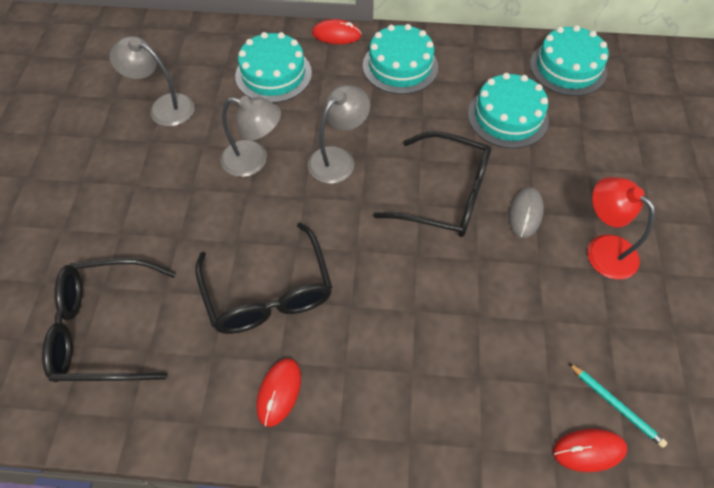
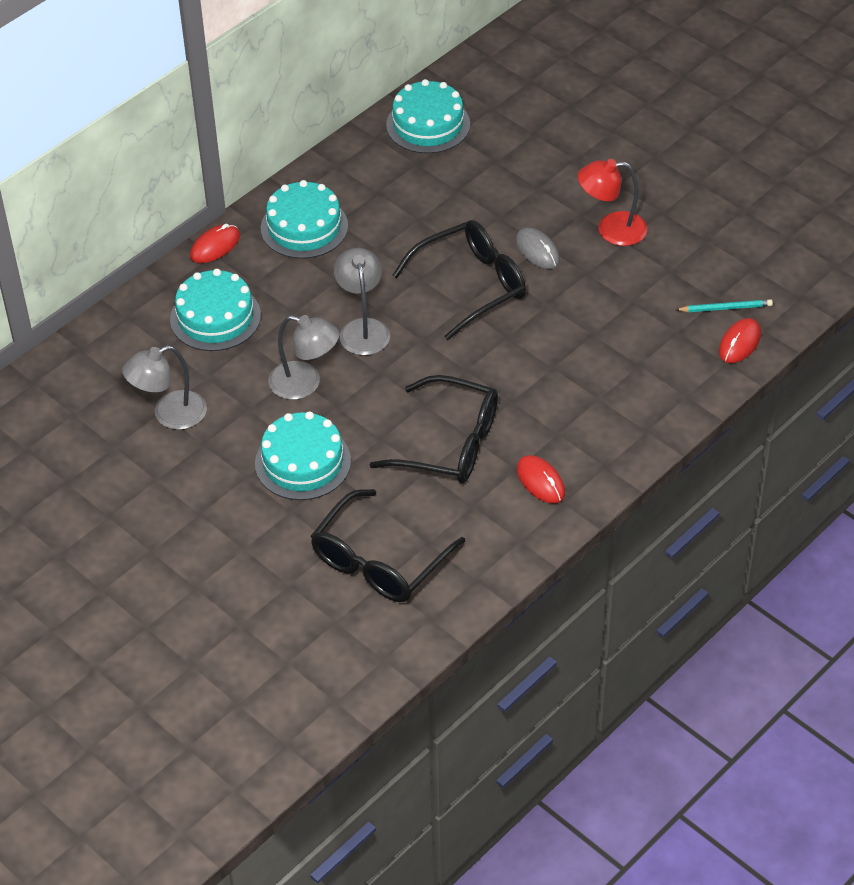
camera: 50 degrees left, 10 degrees down
(254, 160) = (305, 384): grey lamp -> grey lamp turned 60 degrees clockwise
(507, 117) = (436, 197): turquoise cake -> turquoise cake (303, 462)

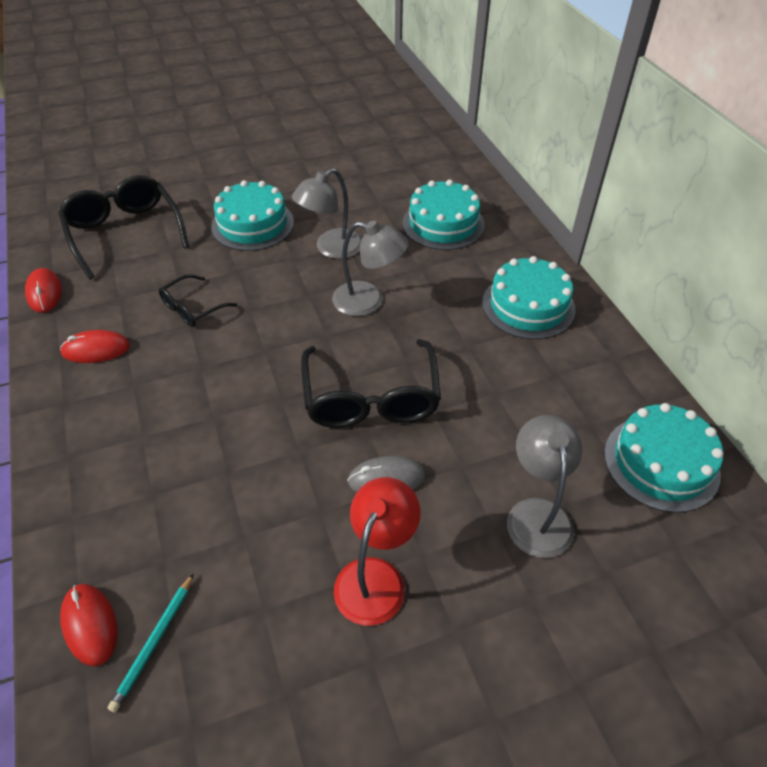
camera: 115 degrees right, 0 degrees up
(169, 414) = (356, 178): grey lamp -> grey lamp (537, 514)
(215, 246) = (531, 245): red mouse -> red mouse (44, 292)
(450, 444) = (192, 308): black glasses -> black glasses, size x0.54

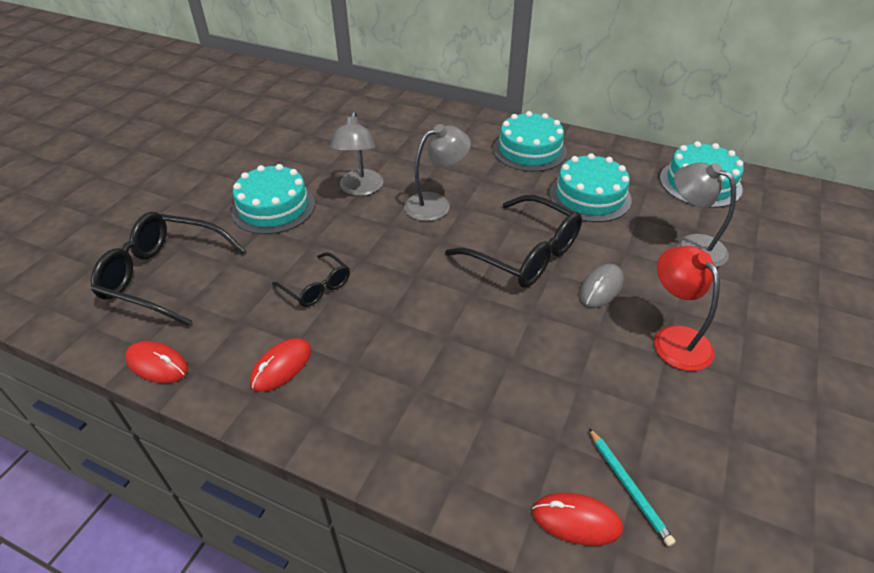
camera: 45 degrees left, 5 degrees down
(192, 308) = (317, 287): black glasses -> black glasses turned 45 degrees counterclockwise
(443, 224) = (411, 134): turquoise cake -> turquoise cake (589, 196)

